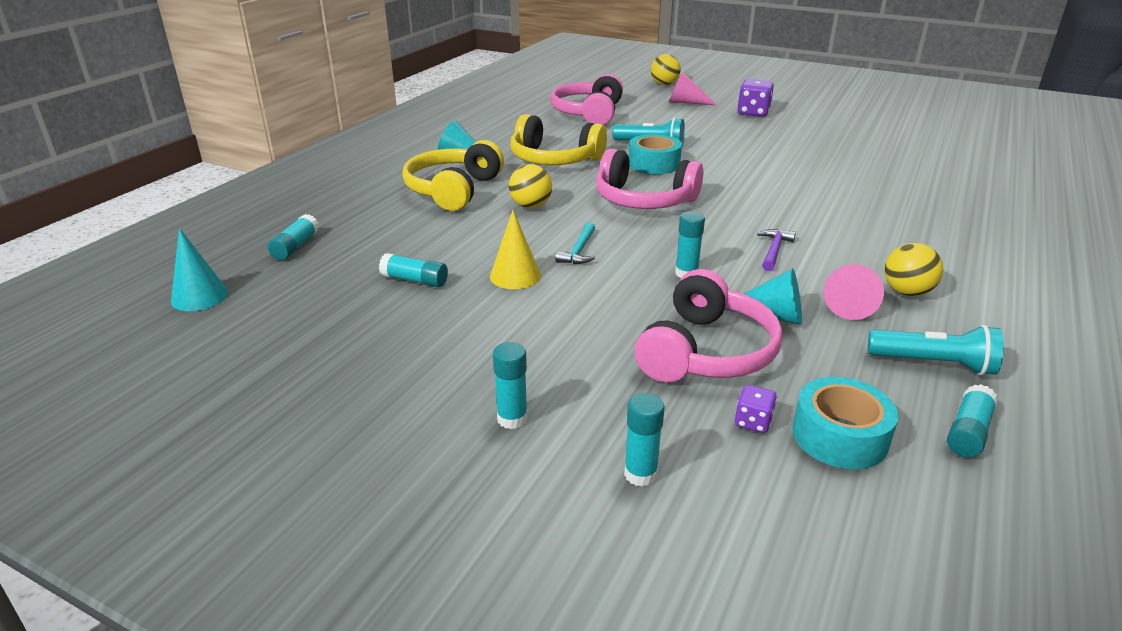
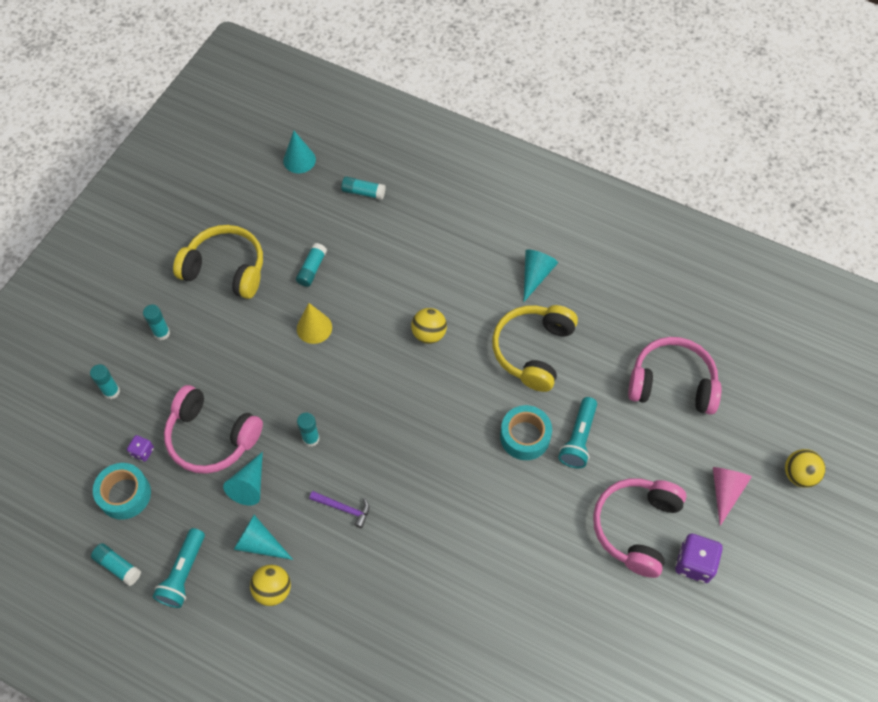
camera: 90 degrees right, 30 degrees up
(453, 190) = (460, 276): yellow headphones -> yellow headphones (226, 269)
(579, 251) = (349, 368): turquoise hammer -> none
(643, 200) = (441, 420): pink headphones -> pink headphones (636, 527)
(851, 304) = (259, 543): pink cone -> turquoise cone

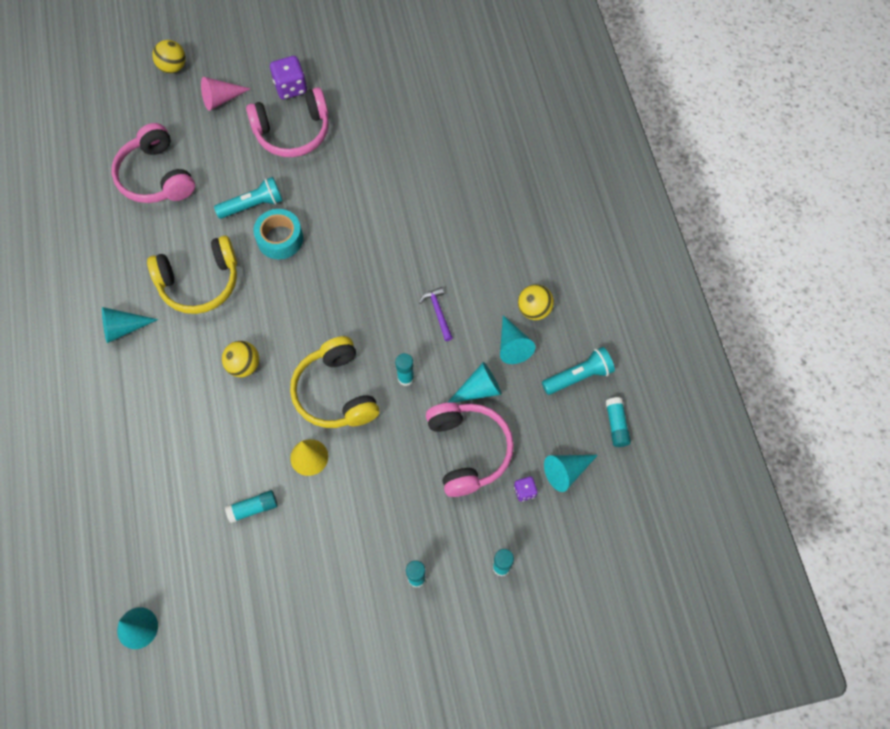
camera: 130 degrees left, 5 degrees up
(125, 494) = (566, 471): turquoise tape -> turquoise cone
(226, 269) = (311, 583): yellow headphones -> yellow headphones (336, 392)
(363, 192) = (134, 534): turquoise glue stick -> none

